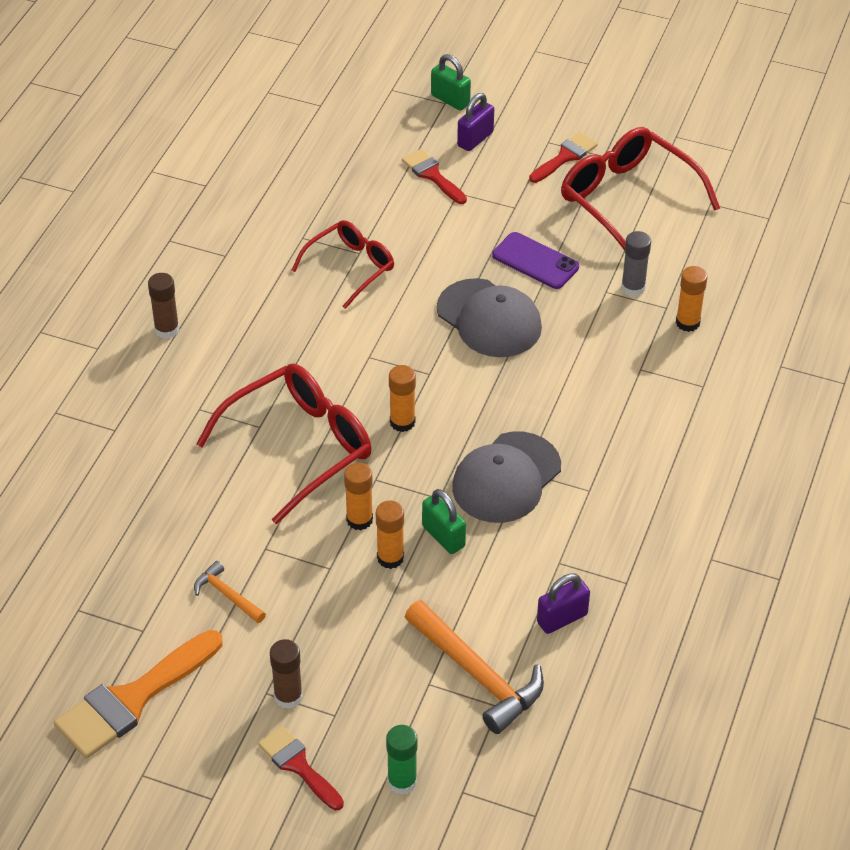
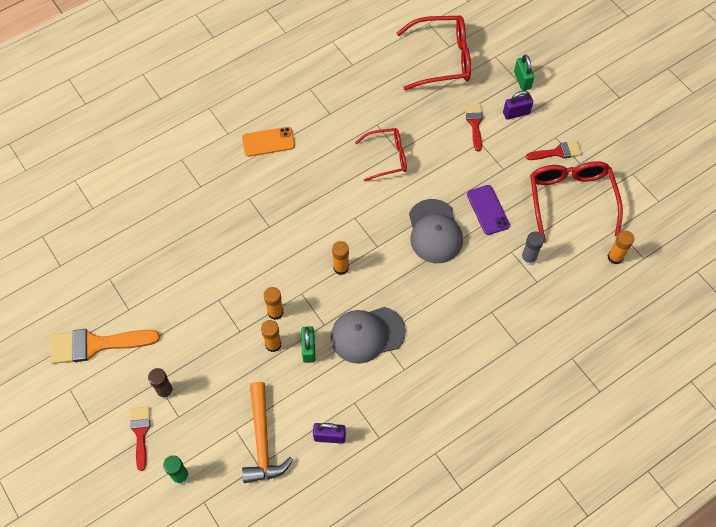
camera: 35 degrees right, 15 degrees up
(167, 329) = (268, 142): brown glue stick -> orange phone
(227, 595) = (181, 315): orange hammer -> none
(299, 447) = (279, 251): red glasses -> red glasses (442, 59)
(687, 323) = (541, 298): orange glue stick -> orange glue stick (615, 257)

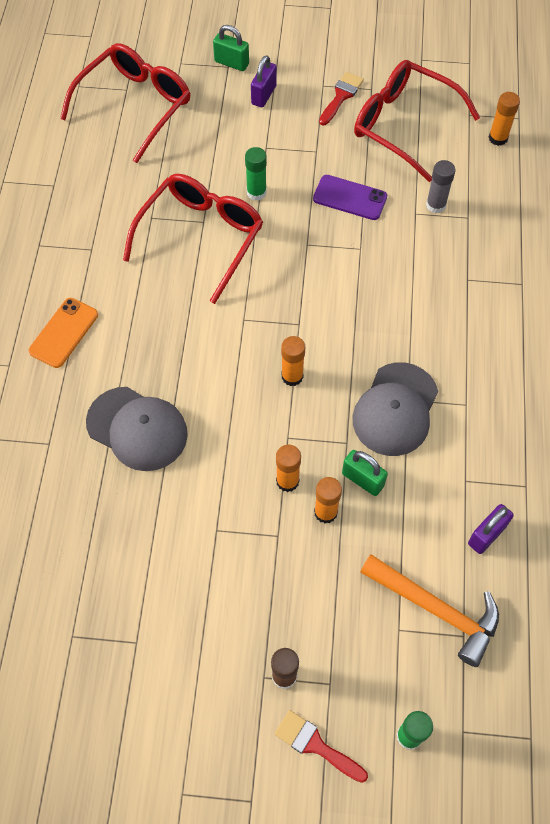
camera: 50 degrees left, 0 degrees up
(96, 345) = (149, 717): orange brush -> none
(387, 157) = (201, 237): red glasses -> red glasses, size x1.60
(434, 231) = (330, 260): grey cap -> grey cap (137, 429)
(444, 161) = (256, 192): none -> green glue stick
(474, 123) = (240, 136): red brush -> none

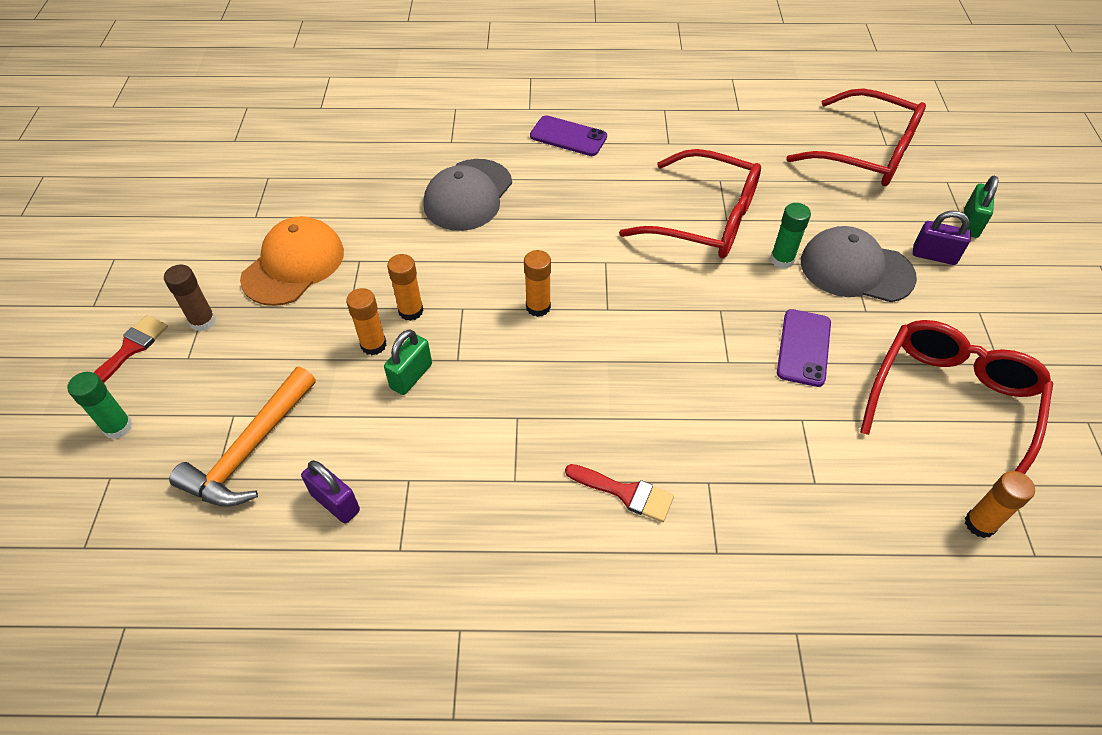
camera: 85 degrees right, 10 degrees down
(64, 333) = (568, 136): orange phone -> purple phone
(215, 593) = (293, 265): none -> orange cap
(341, 96) = (969, 331): red brush -> red brush (626, 493)
(395, 409) = (502, 405): grey cap -> grey cap (856, 269)
(436, 205) = (823, 443): grey glue stick -> none

